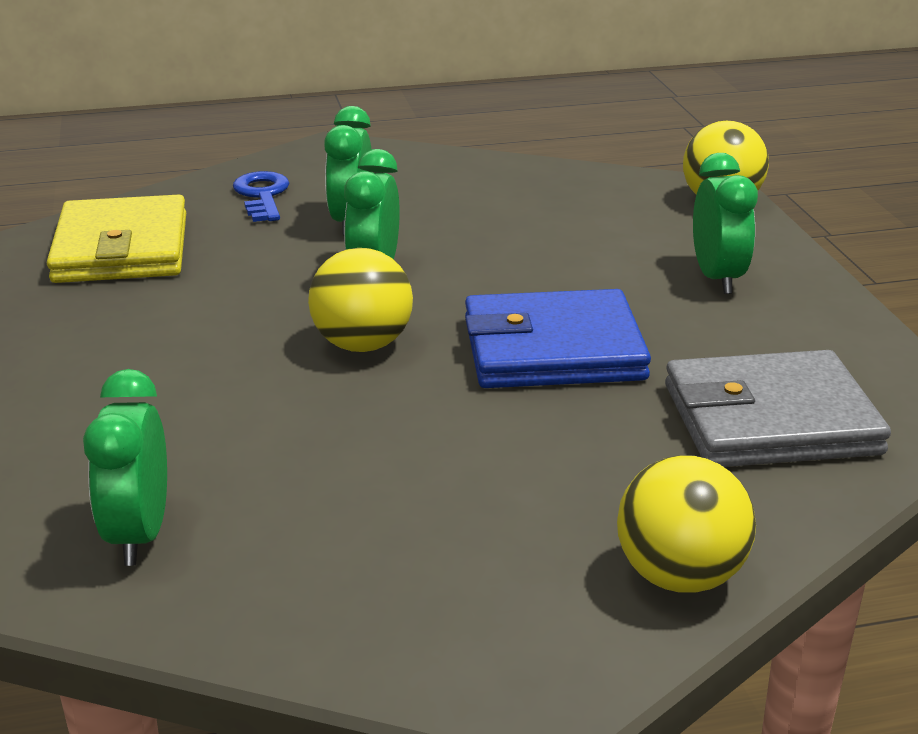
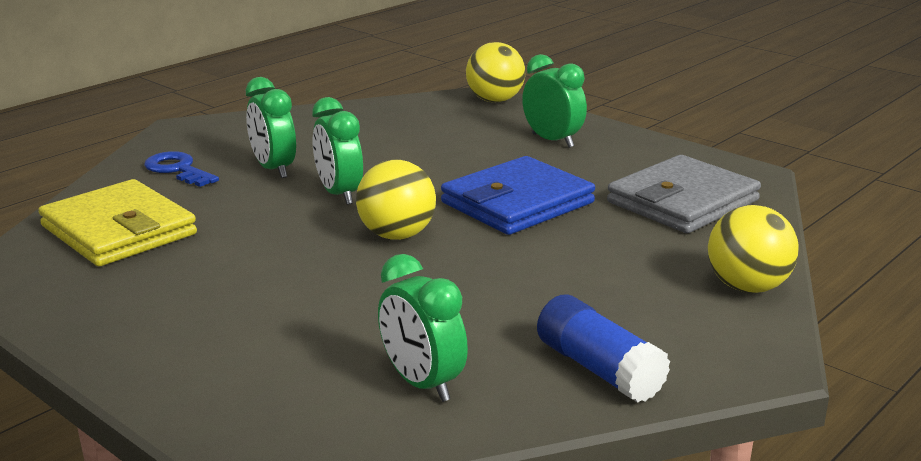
camera: 35 degrees left, 5 degrees down
(336, 604) = (598, 369): none -> blue glue stick

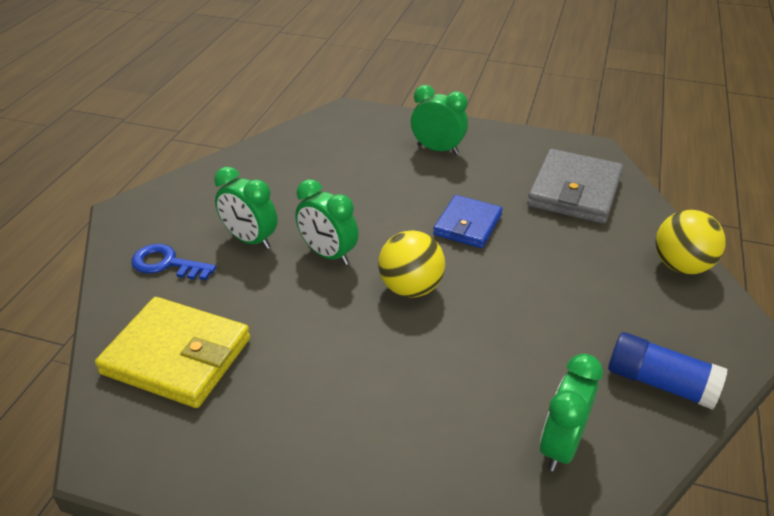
camera: 25 degrees left, 15 degrees up
(422, 383) = (561, 445): green clock -> green clock turned 90 degrees clockwise
(495, 100) = (360, 114): yellow ball -> none
(517, 203) = (467, 225): blue wallet -> blue wallet, size x0.64

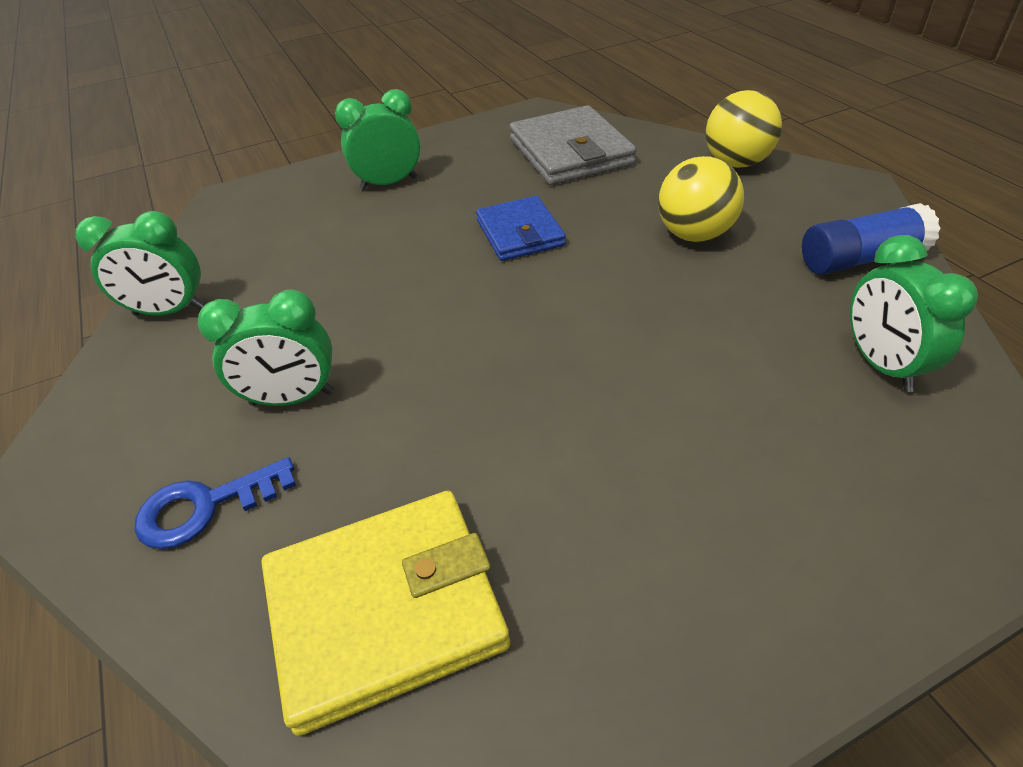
camera: 40 degrees left, 5 degrees up
(328, 254) = (415, 350): green clock -> green clock (169, 311)
(411, 288) = (553, 324): yellow ball -> yellow ball (694, 235)

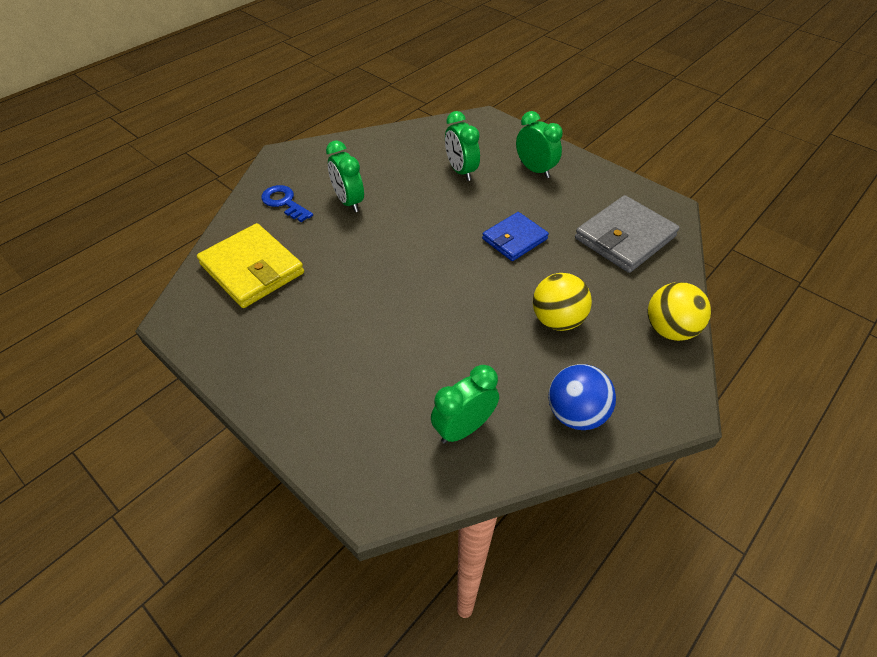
camera: 65 degrees right, 5 degrees up
(169, 311) = (388, 141): green clock -> green clock (461, 171)
(860, 259) = (575, 413): blue glue stick -> blue ball

